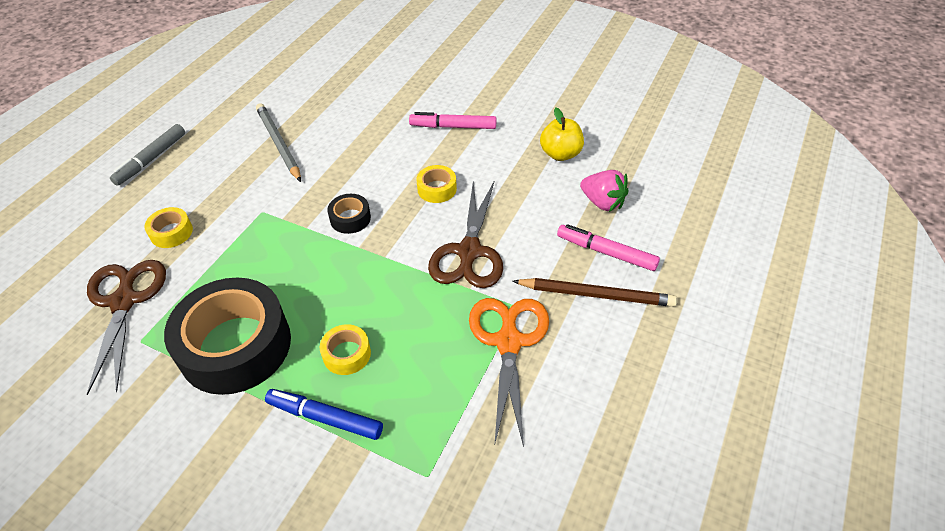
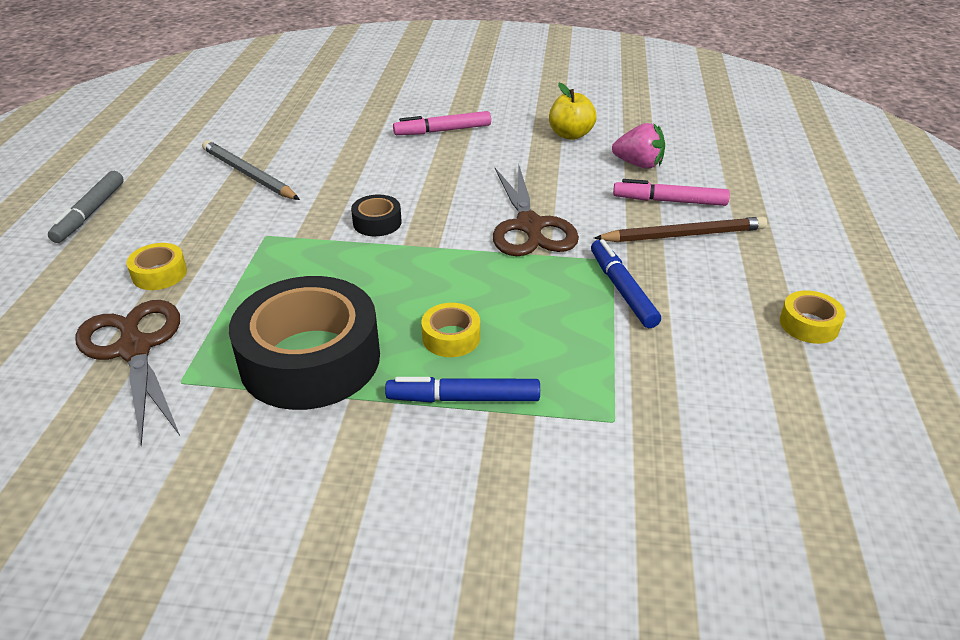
camera: 20 degrees left, 10 degrees down
(437, 189) = (459, 182): yellow tape -> yellow tape (809, 324)
(508, 342) = (622, 290): orange scissors -> blue marker

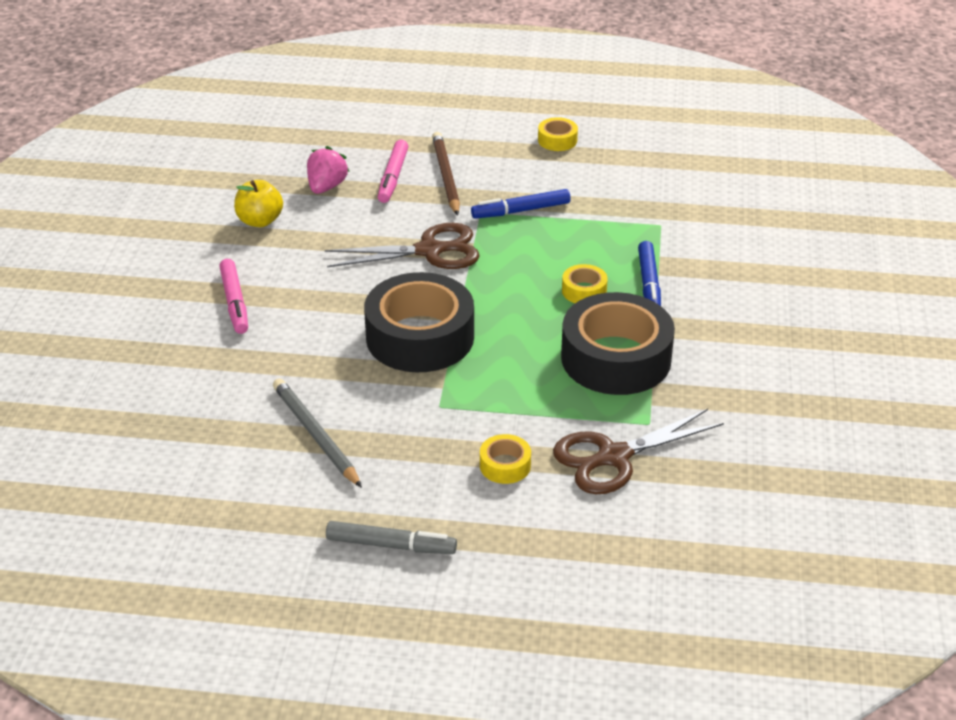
camera: 90 degrees left, 0 degrees up
(249, 174) = (316, 435): grey pencil -> grey pencil turned 105 degrees clockwise
(377, 222) = (420, 337): black tape -> black tape, size x2.32

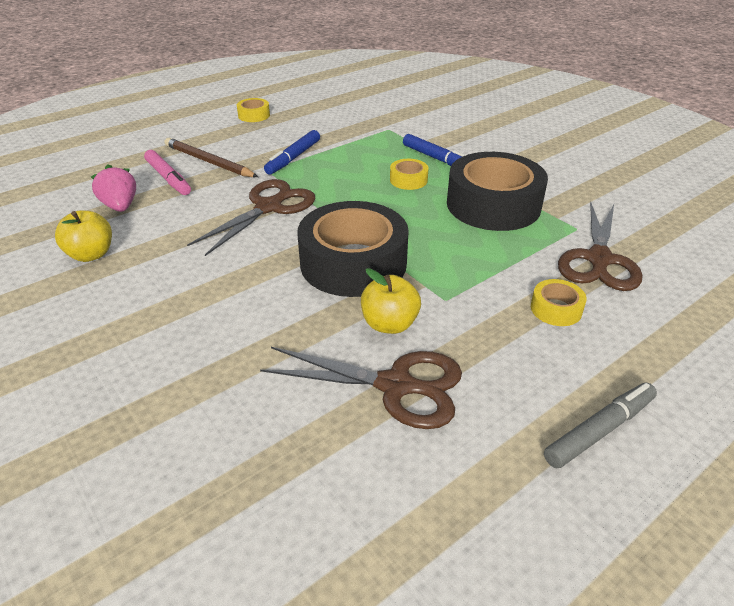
camera: 45 degrees left, 0 degrees up
(235, 302) = (156, 326): pink marker -> none
(316, 435) = (395, 386): grey pencil -> brown scissors
(373, 396) = (389, 324): none -> yellow apple

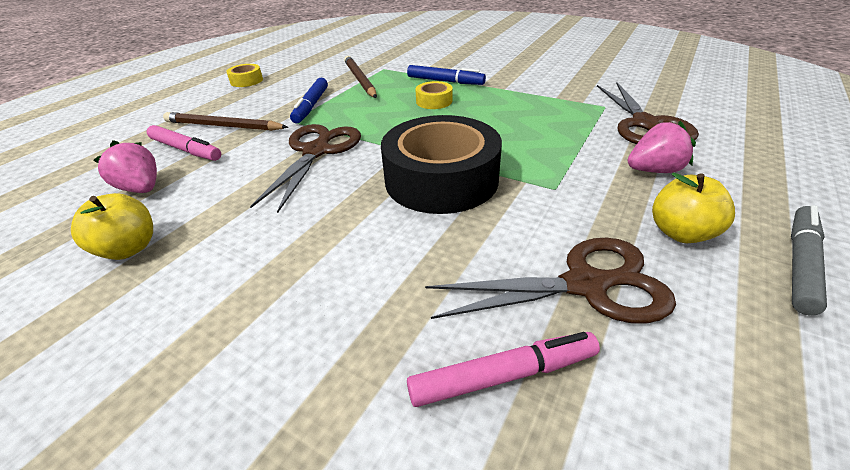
camera: 20 degrees left, 0 degrees up
(281, 424) = (503, 375): none -> pink marker
(356, 138) = (360, 80): none -> brown pencil
(389, 324) = (524, 225): yellow apple -> yellow apple (681, 233)
(493, 205) = (523, 104): black tape -> none
(556, 309) = (654, 170): yellow tape -> pink strawberry

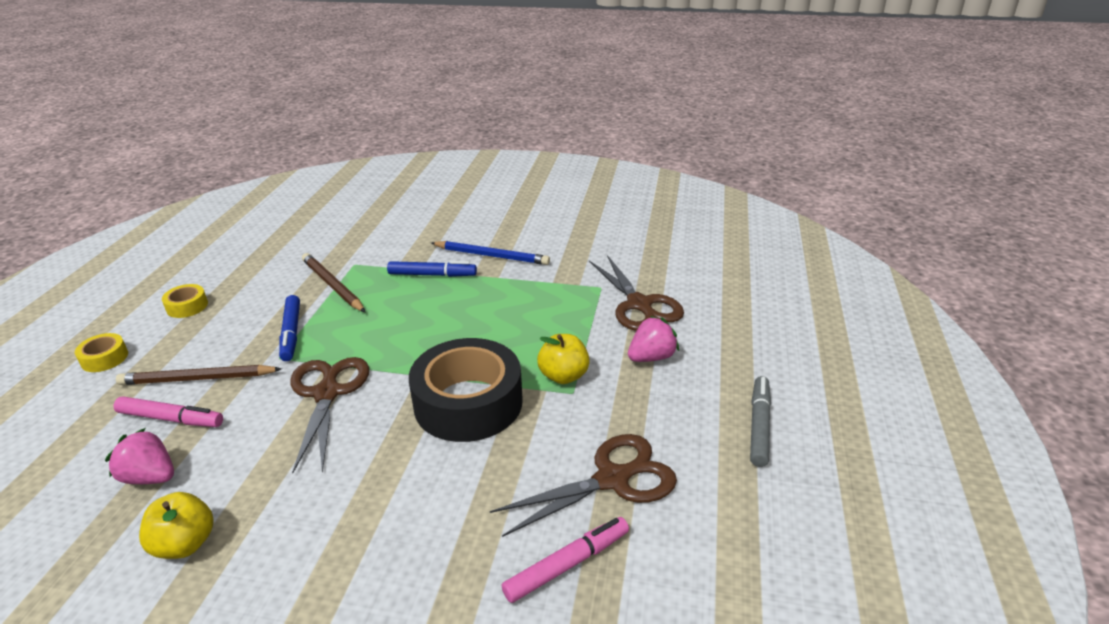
camera: 20 degrees left, 5 degrees down
(434, 101) = (429, 305): yellow tape -> yellow tape (104, 358)
(502, 74) = (491, 256): none -> blue pencil
(681, 233) = (677, 416): yellow apple -> yellow apple (563, 376)

